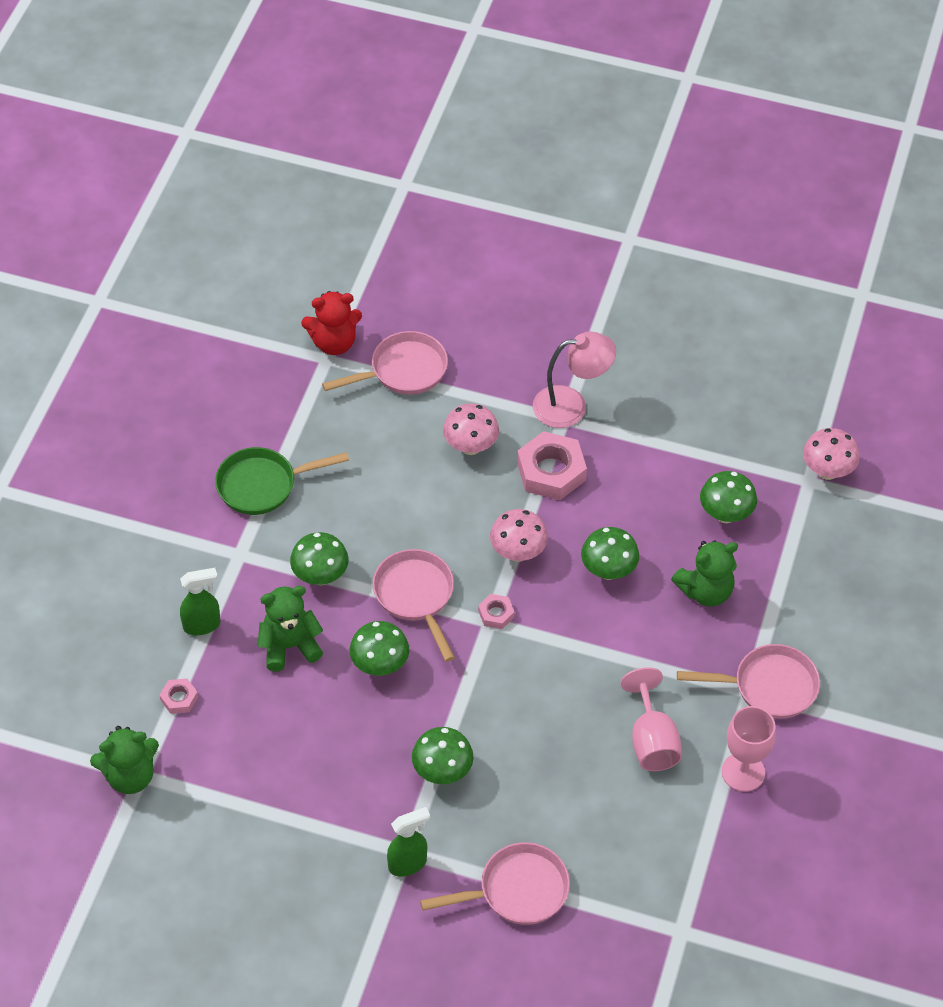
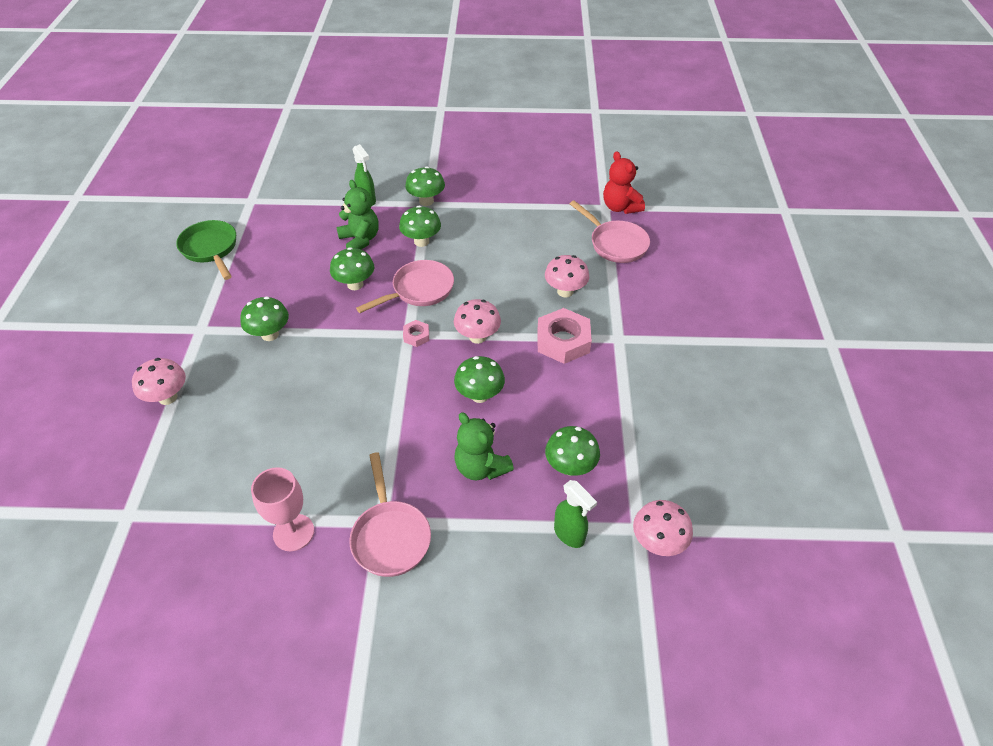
camera: 75 degrees right, 5 degrees down
(130, 776) = (249, 196): green teddy bear -> none
(179, 698) = (309, 203): pink nut -> none
(234, 554) = (426, 201): none -> green mushroom
(263, 485) = (486, 201): green pan -> green pan (211, 249)
(408, 864) = (190, 332): green spray bottle -> green spray bottle (569, 534)
(517, 890) = (167, 397): pink pan -> pink mushroom
(571, 405) = (634, 340): pink lamp -> none
(652, 740) = (317, 457): pink goblet -> none

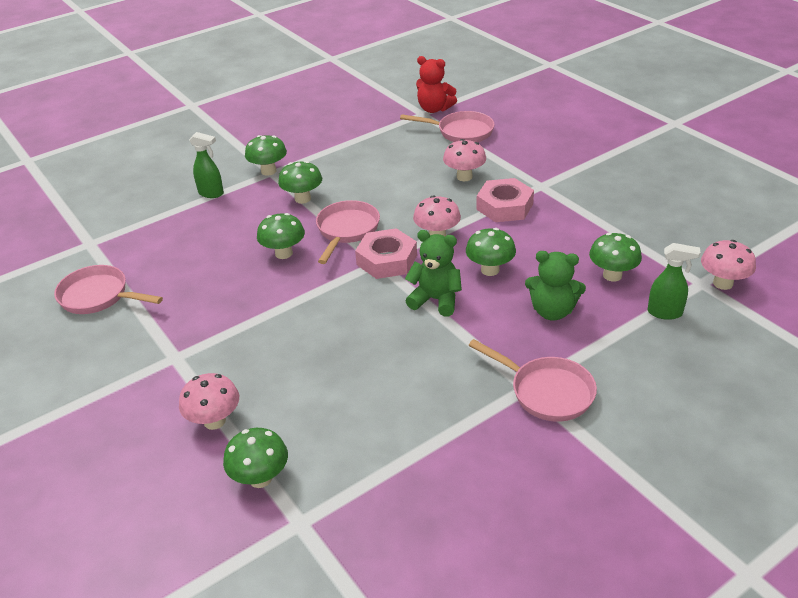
camera: 35 degrees left, 10 degrees down
(211, 249) = (99, 296): green pan -> pink pan
(270, 334) = (252, 325): green mushroom -> green mushroom (260, 478)
(293, 532) = (468, 438): pink goblet -> none
(360, 240) = (244, 222): green teddy bear -> green teddy bear (435, 300)
(416, 336) = (386, 260): pink nut -> pink nut, size x2.03

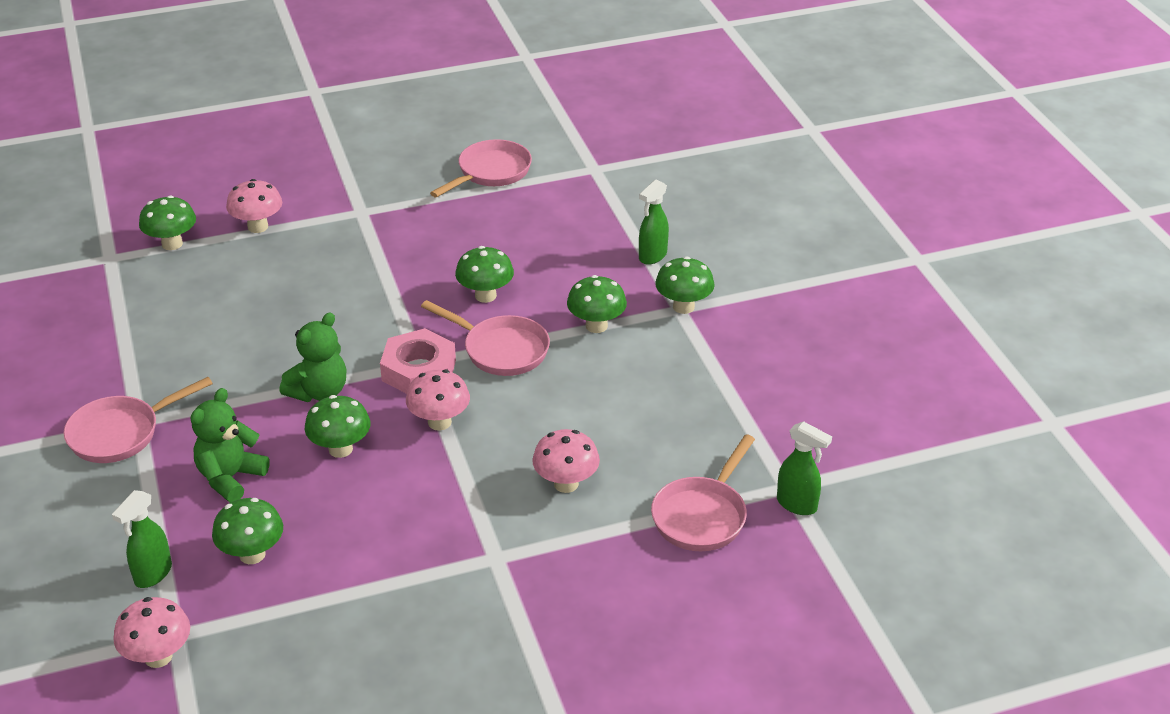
camera: 105 degrees right, 0 degrees up
(434, 109) = (797, 505): red teddy bear -> green spray bottle
(504, 206) = (466, 502): pink nut -> none

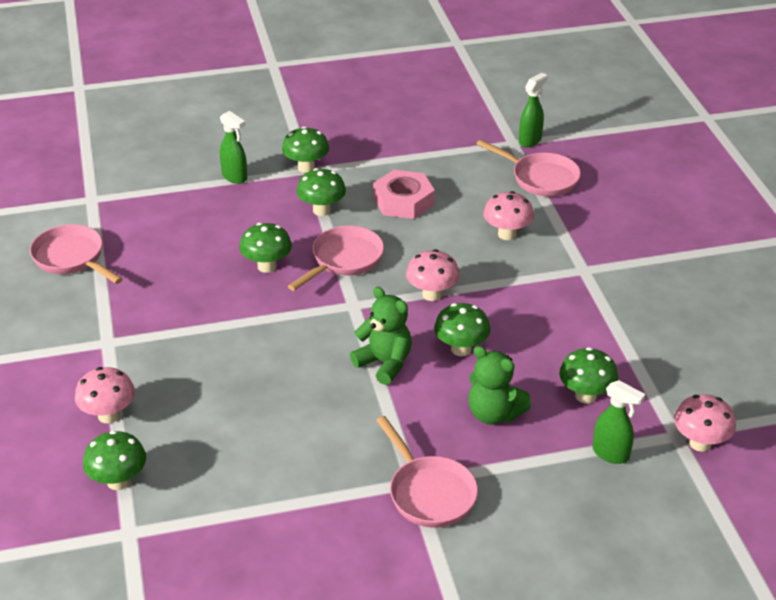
camera: 85 degrees left, 0 degrees up
(419, 370) = (363, 305): pink nut -> pink nut (403, 201)

